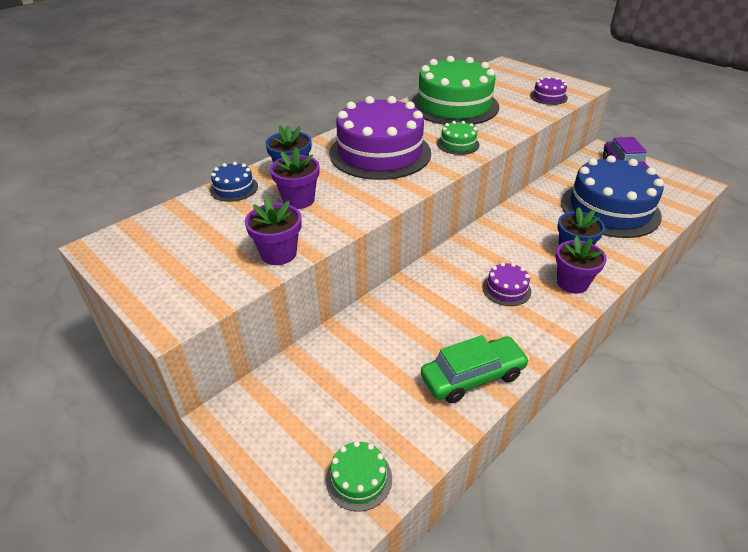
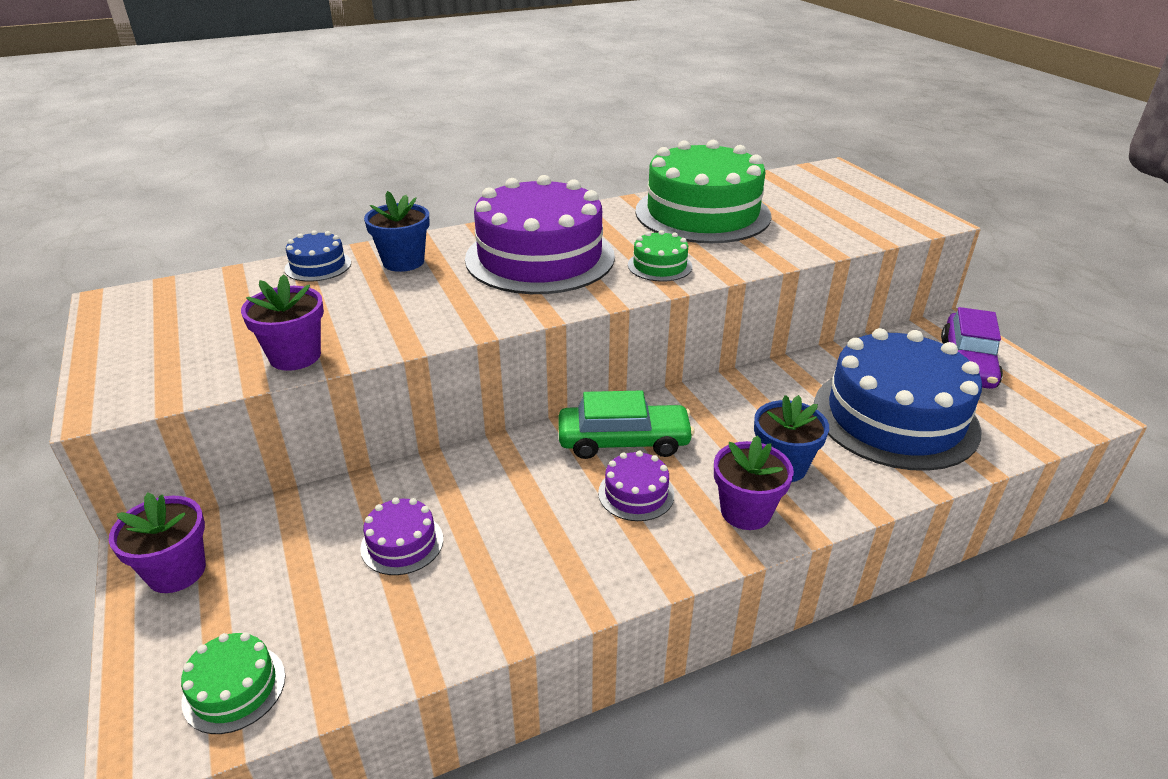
camera: 20 degrees right, 5 degrees down
(298, 200) = (380, 296): purple flower pot -> purple flower pot (176, 571)
(473, 376) = (490, 602): green car -> green car (624, 441)
(548, 97) = (861, 224): purple cake -> purple cake (402, 543)

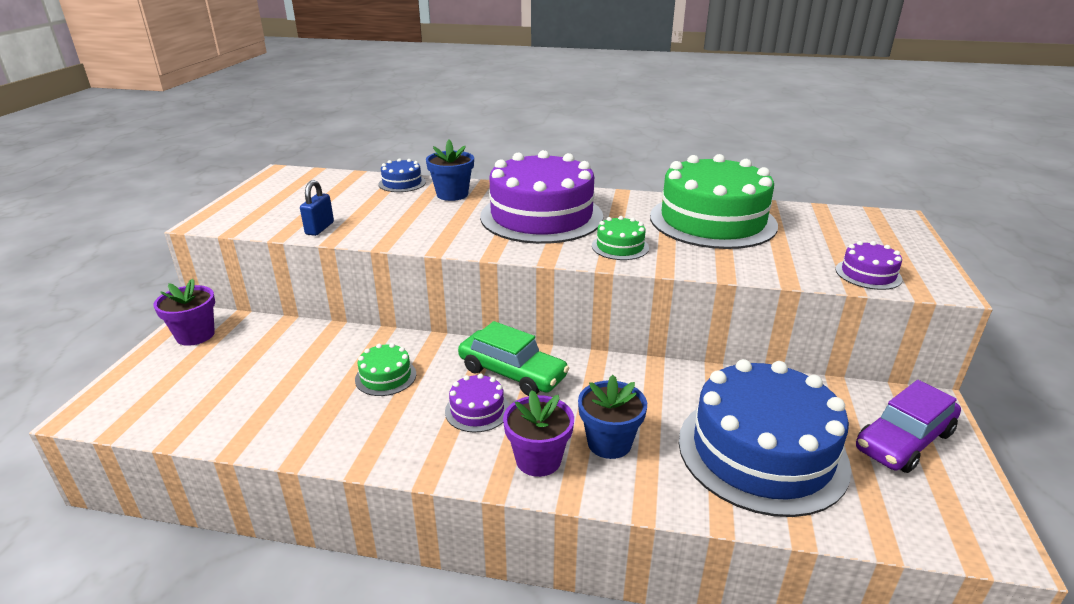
camera: 35 degrees right, 5 degrees down
(234, 688) = (148, 406): green cake -> green cake (385, 376)
(295, 356) = (319, 228): purple flower pot -> blue padlock
(402, 543) = (308, 372): purple cake -> purple cake (868, 274)

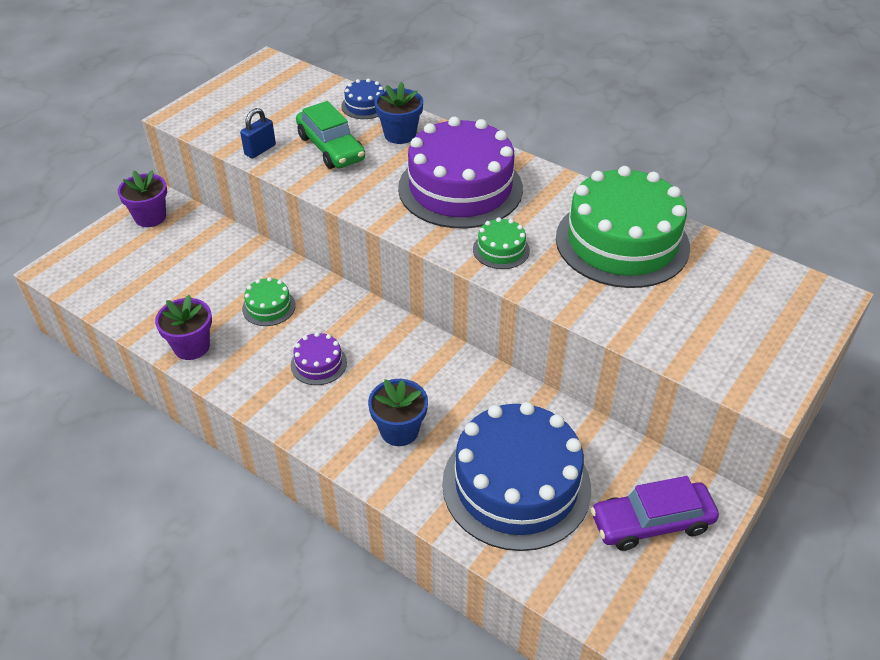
camera: 25 degrees right, 15 degrees up
(512, 373) = (369, 338): green car -> green car (331, 148)
(538, 460) = (335, 424): purple flower pot -> purple flower pot (191, 347)
(868, 274) = (709, 358): purple cake -> none

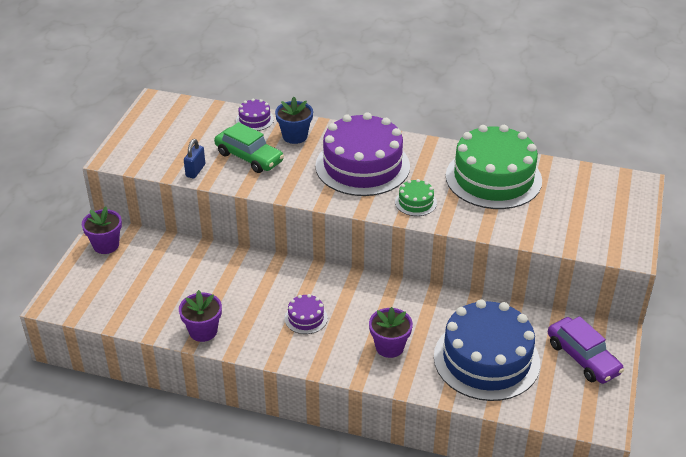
camera: 20 degrees left, 5 degrees down
(269, 307) = (244, 288): green cake -> none
(365, 106) = (254, 120): blue cake -> purple cake
(399, 430) = (389, 347): blue flower pot -> purple flower pot
(651, 523) = (582, 358): purple car -> purple car turned 90 degrees counterclockwise

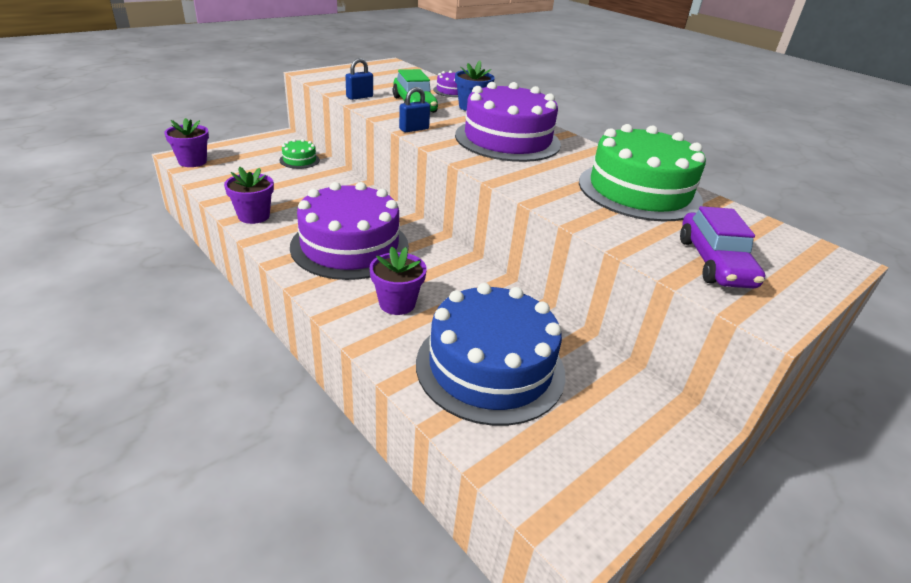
camera: 30 degrees right, 5 degrees down
(106, 245) = (270, 143): purple flower pot -> purple flower pot (192, 161)
(286, 191) = (414, 129): none -> blue padlock
(306, 318) = (350, 246): purple cake -> purple cake, size x2.36
(415, 202) = (528, 176): green cake -> green cake (299, 160)
(582, 358) = (620, 430): purple car -> purple car (714, 262)

